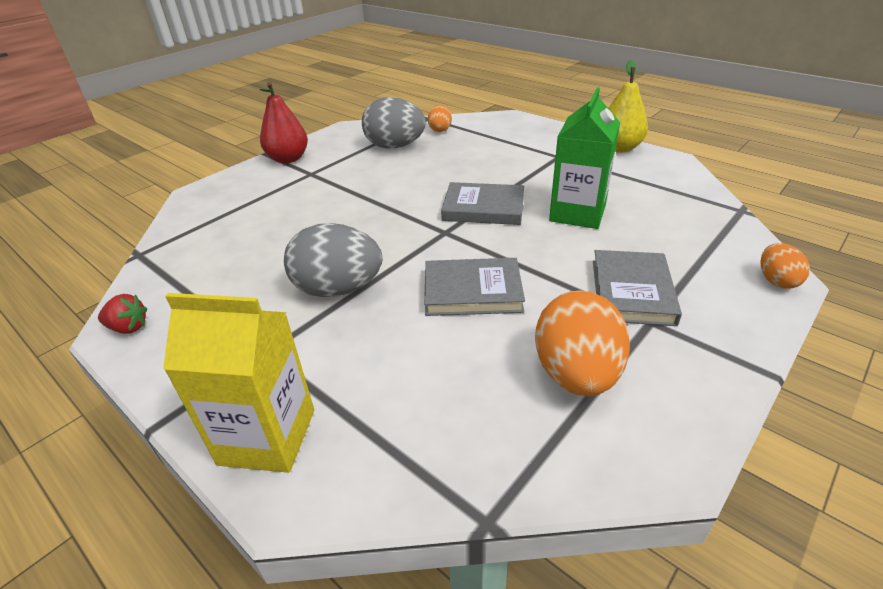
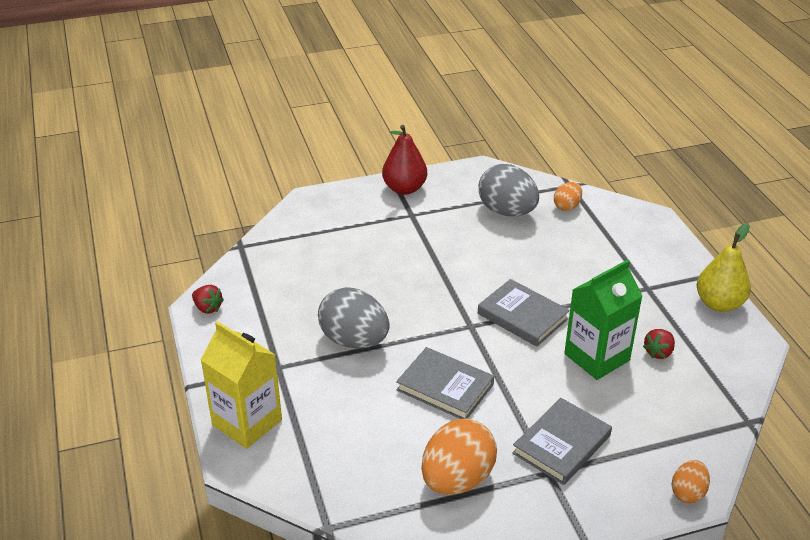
camera: 30 degrees right, 0 degrees up
(618, 192) = (658, 352): none -> red strawberry

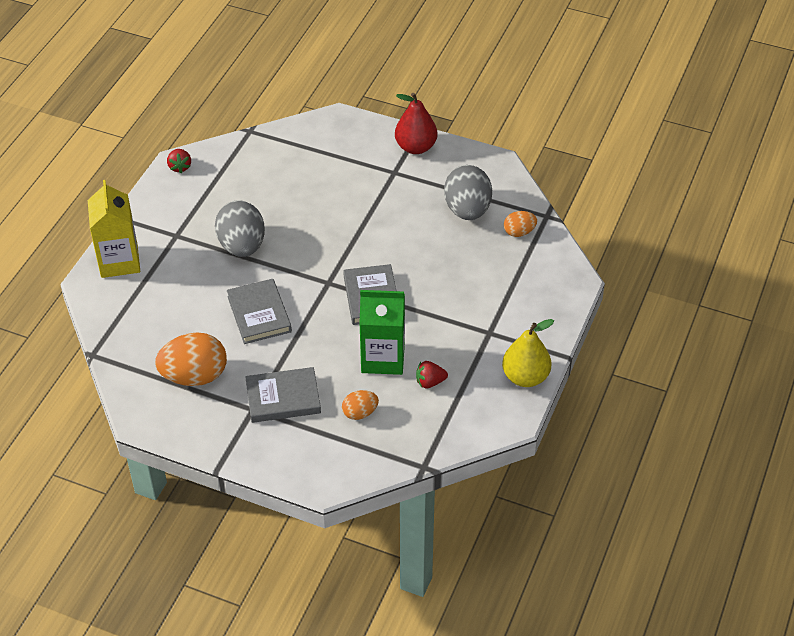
camera: 40 degrees right, 10 degrees up
(688, 493) = (320, 479): orange egg -> orange egg (360, 413)

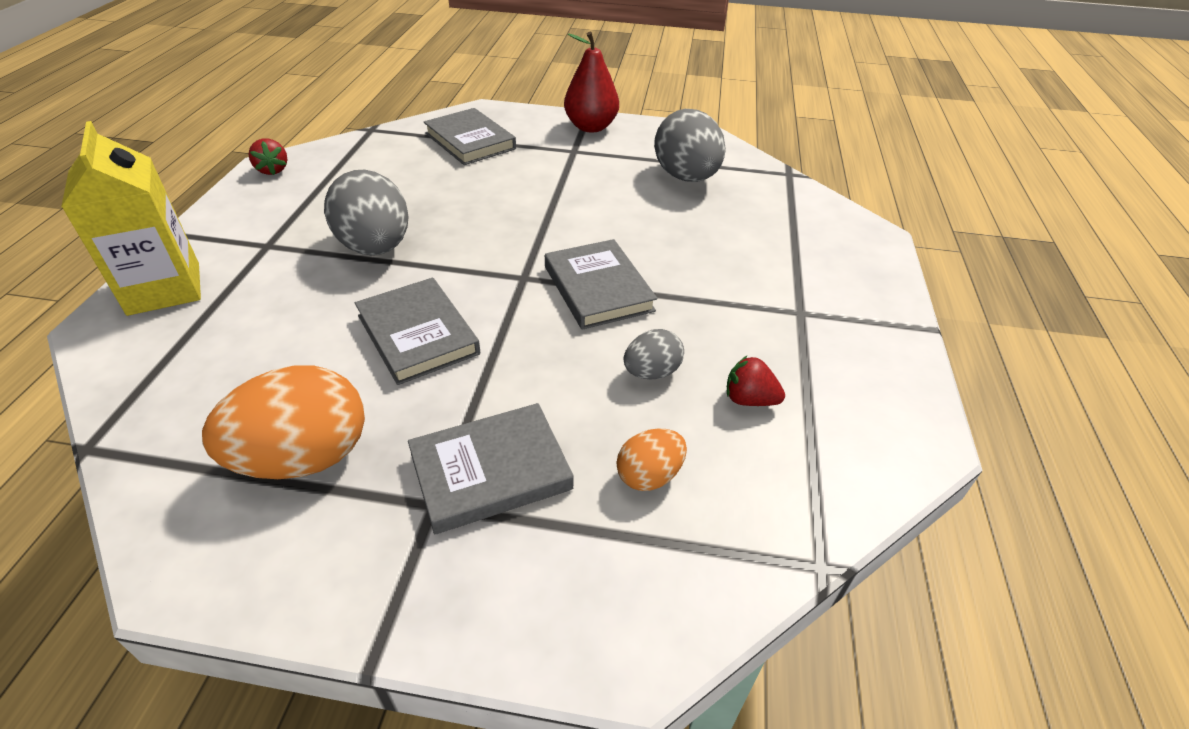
camera: 15 degrees left, 5 degrees down
(320, 153) = (470, 141): none -> grey book
(383, 358) = (651, 372): green carton -> grey egg
(430, 382) = (749, 399): red strawberry -> red strawberry turned 45 degrees clockwise
(519, 232) = (766, 192): orange egg -> none
(525, 377) = (896, 367): yellow pear -> none

